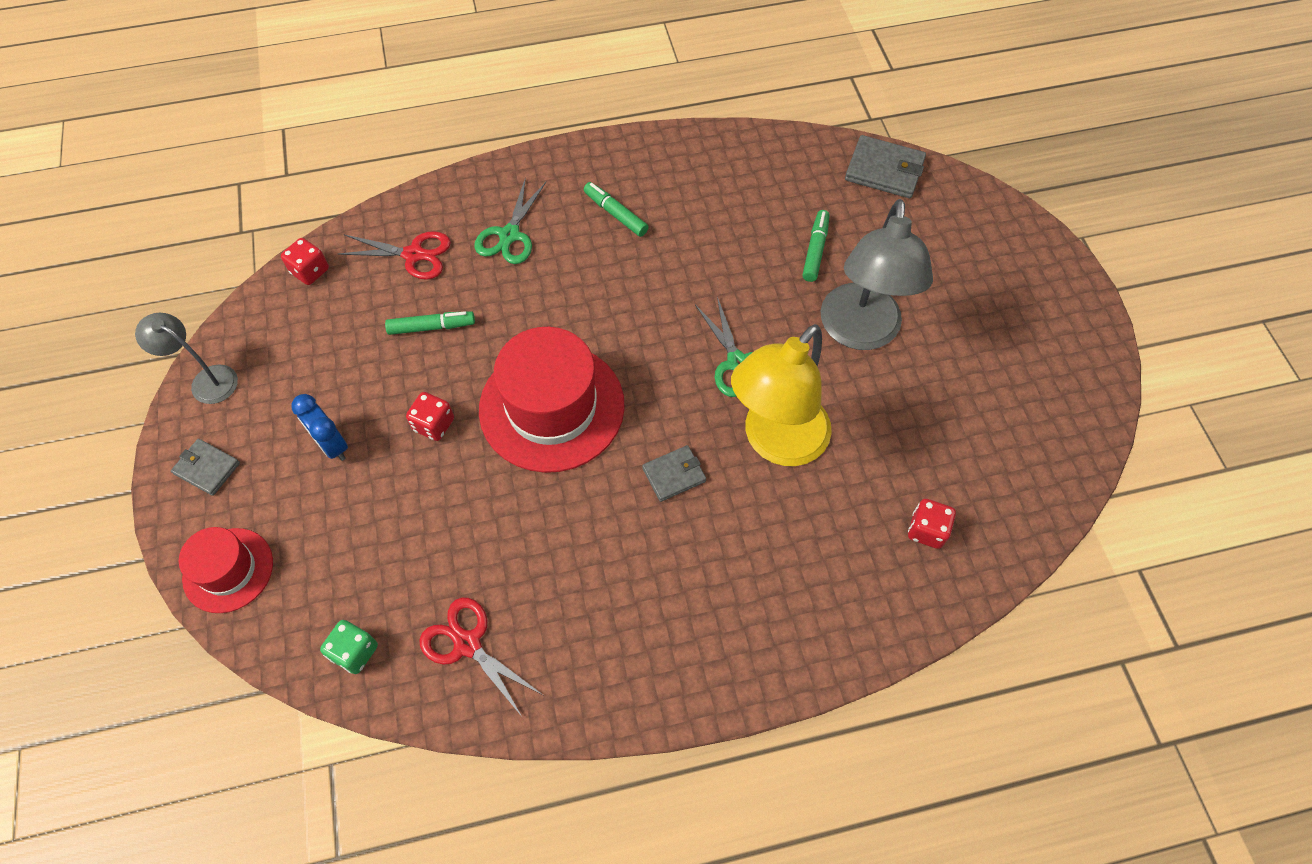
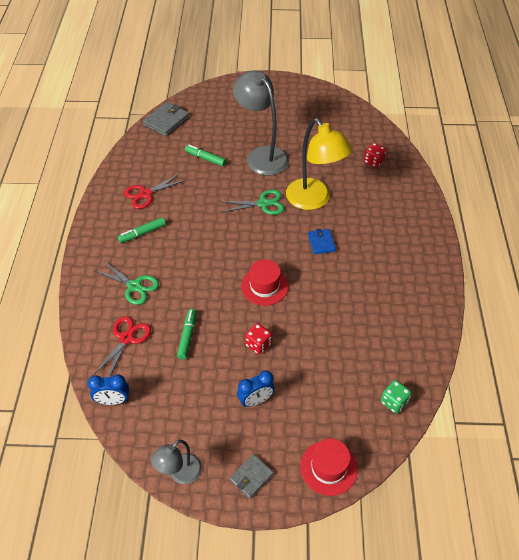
camera: 75 degrees left, 10 degrees down
(310, 271) = (113, 401): red dice -> blue clock
(467, 644) = (398, 347): red scissors -> red scissors (146, 194)
(552, 407) = (264, 286): red hat -> red hat, size x0.56
(674, 475) = (321, 243): grey wallet -> blue wallet
(859, 332) = (262, 155): grey lamp -> grey lamp turned 150 degrees counterclockwise

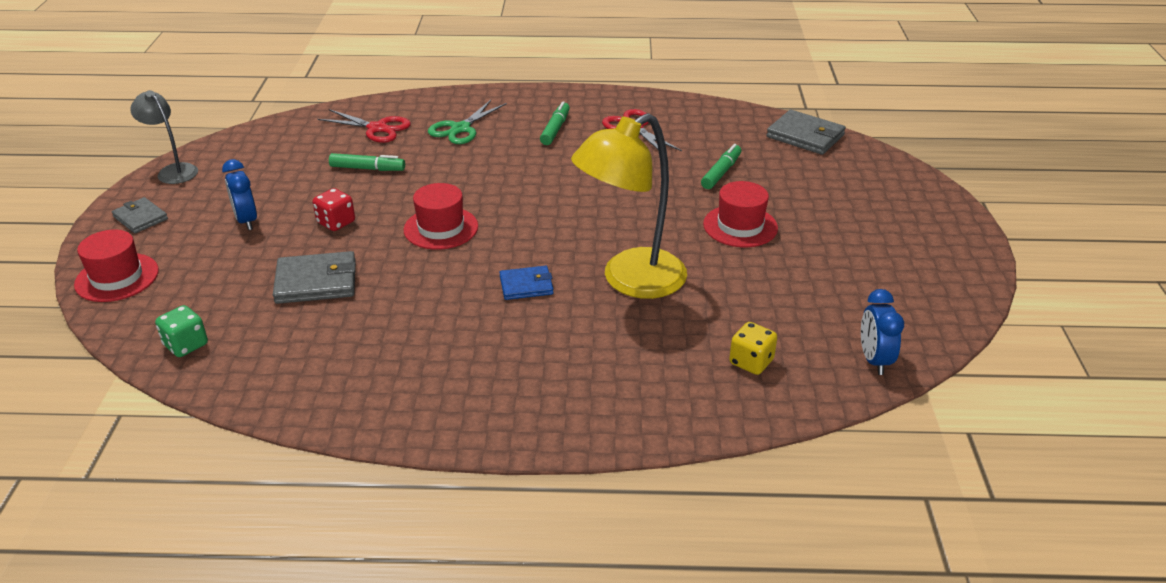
camera: 90 degrees right, 15 degrees down
(113, 401) = (290, 126): blue clock -> blue clock (874, 360)
(142, 233) = (555, 129): green marker -> green marker turned 45 degrees clockwise
(262, 155) = (740, 226): grey lamp -> red hat
(263, 204) = (618, 227): green scissors -> none
(325, 344) = (316, 282): none -> grey wallet
(373, 161) = (751, 362): red dice -> yellow dice

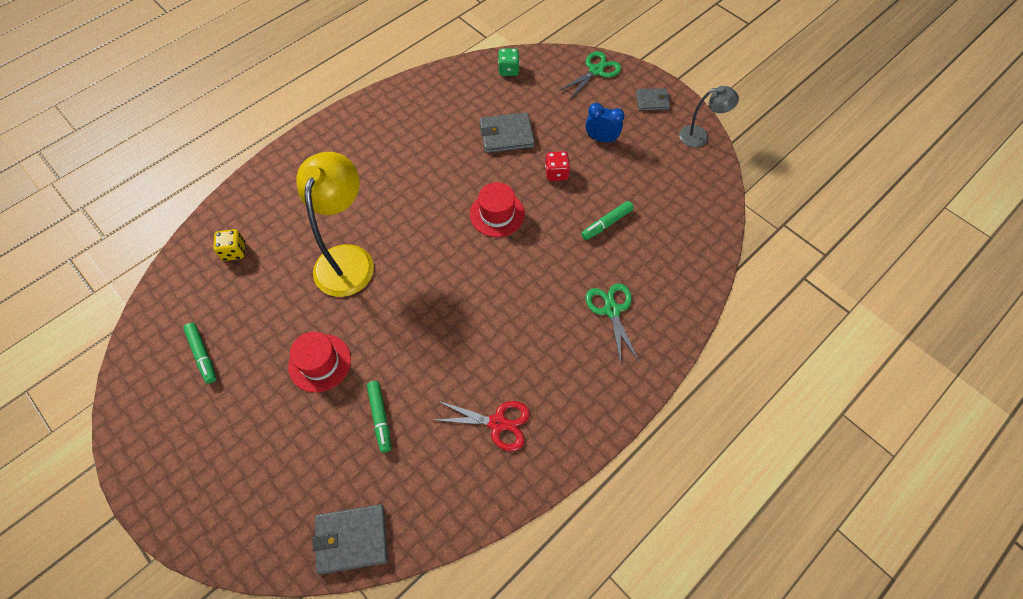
camera: 135 degrees right, 25 degrees up
(117, 277) = (596, 71): red hat -> green scissors
(316, 282) = (506, 135): grey wallet -> grey wallet turned 45 degrees clockwise
(377, 128) = (661, 263): red scissors -> none
(526, 285) = (401, 212): blue wallet -> none
(555, 129) = (550, 368): green marker -> green marker (202, 355)
(874, 360) = (164, 303): blue clock -> none

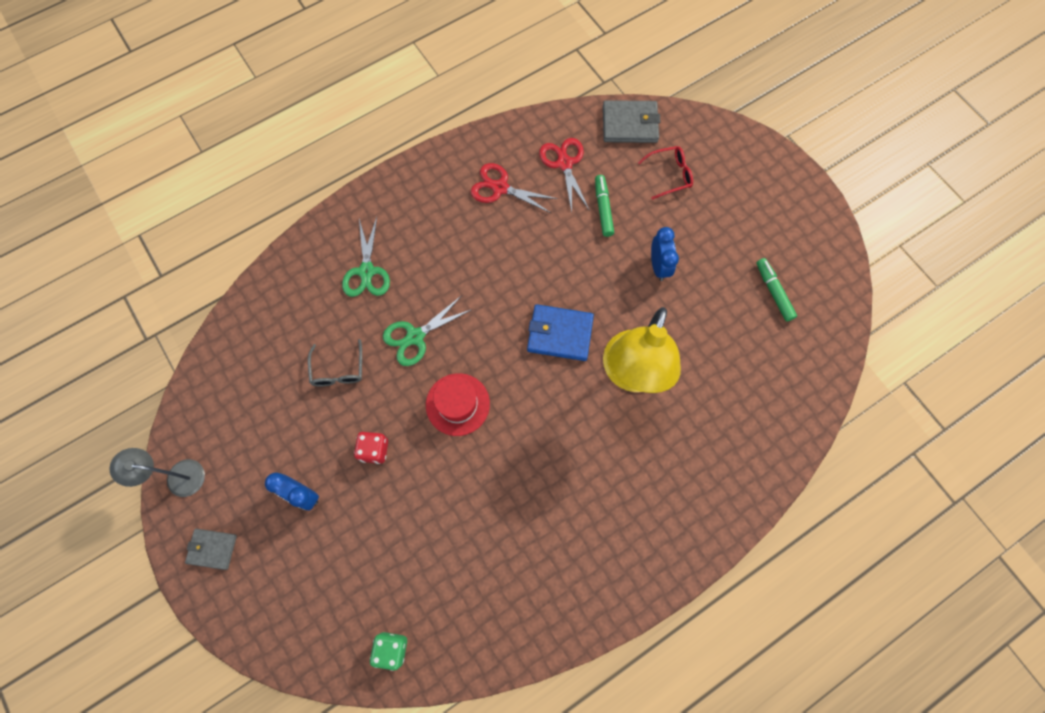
camera: 170 degrees left, 10 degrees up
(234, 251) = (758, 405): yellow dice -> none
(304, 474) = (669, 175): none -> red glasses
(319, 362) = (658, 266): red hat -> blue clock
(415, 283) = (560, 334): none -> blue wallet
(428, 467) = (564, 163): none -> red scissors
(506, 135) = (421, 523): grey wallet -> none
(596, 71) = (267, 623): green scissors -> green scissors (415, 336)
(606, 224) = (338, 370): green marker -> grey glasses

